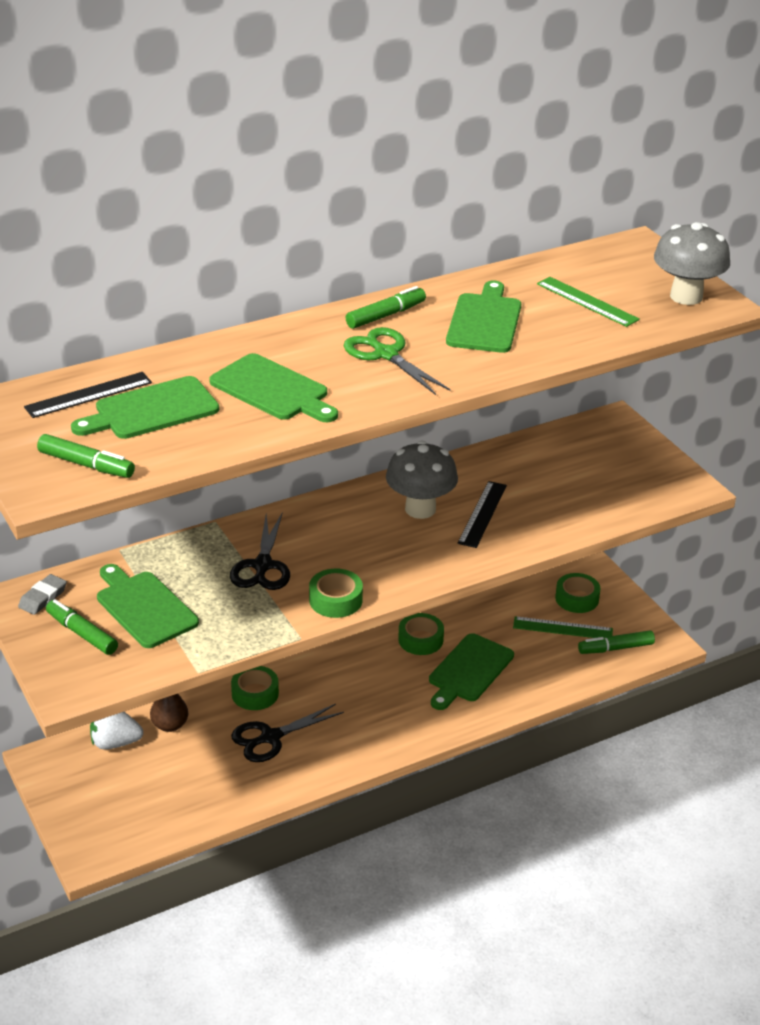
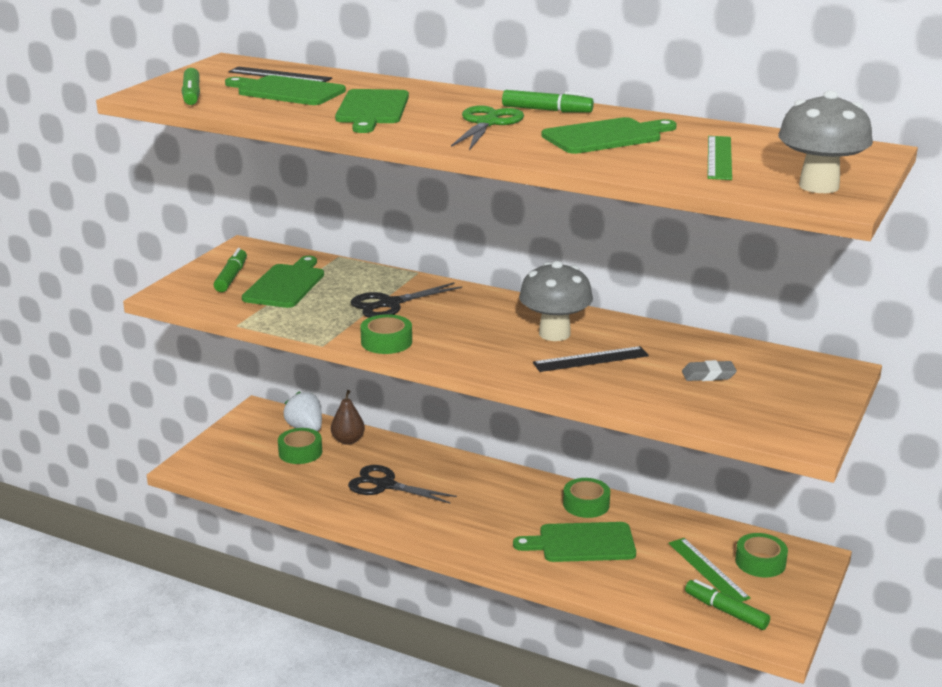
camera: 55 degrees right, 10 degrees down
(43, 598) = (254, 254): grey eraser -> grey eraser (708, 375)
(255, 693) = (424, 459): green tape -> green tape (300, 452)

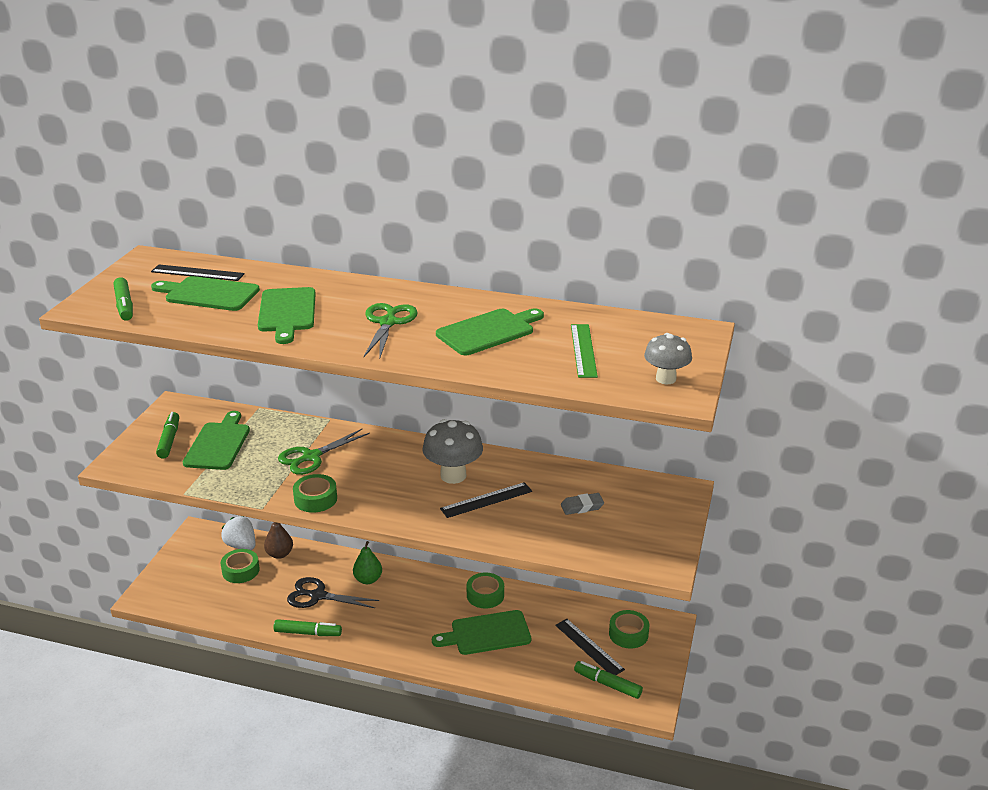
camera: 10 degrees left, 5 degrees up
(390, 304) = (311, 457): black scissors -> green scissors
(447, 475) = (368, 579): none -> green pear
(547, 110) = (435, 302): green marker -> green marker (308, 633)
(708, 570) = (589, 647): green ruler -> black ruler
(818, 186) = (666, 379): grey mushroom -> grey mushroom, size x0.65

